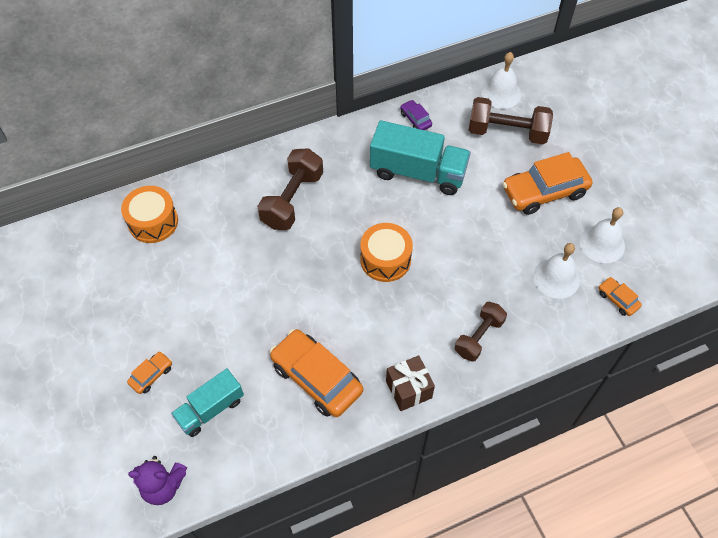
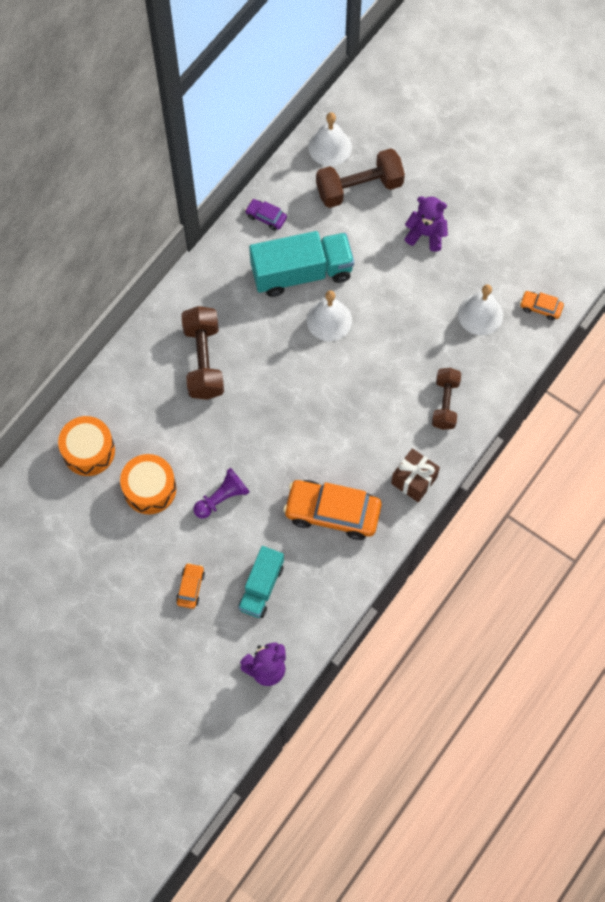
camera: 30 degrees left, 10 degrees up
(231, 314) = (222, 498): none -> purple pawn
(385, 259) = (324, 375): orange drum -> orange drum (150, 489)
(544, 192) = (426, 234): orange car -> purple teddy bear
(602, 243) = (502, 260): white bell -> white bell (329, 320)

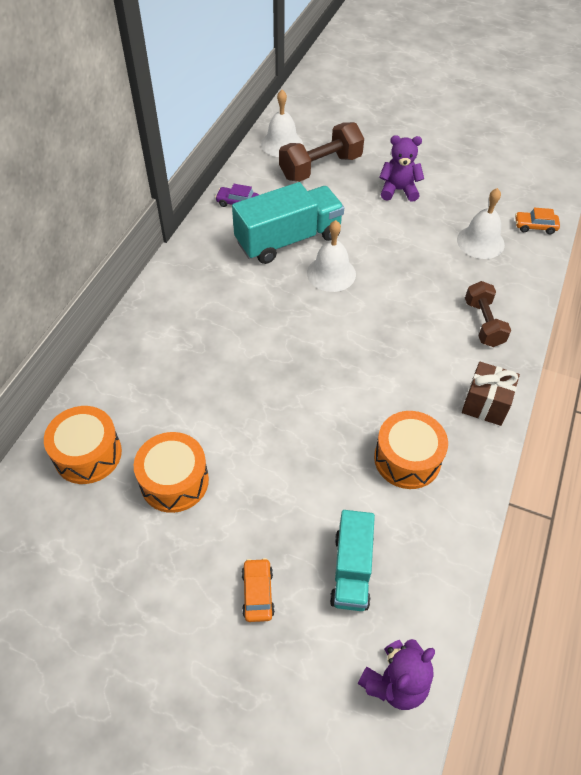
camera: 15 degrees left, 15 degrees down
(203, 361) = (207, 334): brown dumbbell -> none
(222, 498) = (268, 471): purple pawn -> none
(332, 513) = (407, 459): orange car -> orange drum

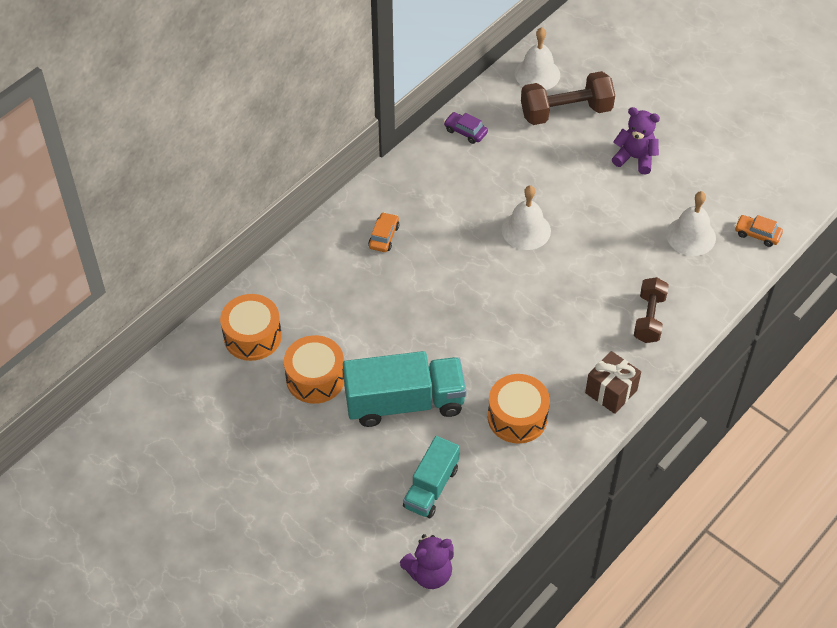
camera: 20 degrees right, 0 degrees up
(258, 593) = (351, 481): orange car -> orange car (384, 236)
(288, 240) = (499, 184): turquoise truck -> turquoise truck (404, 402)

